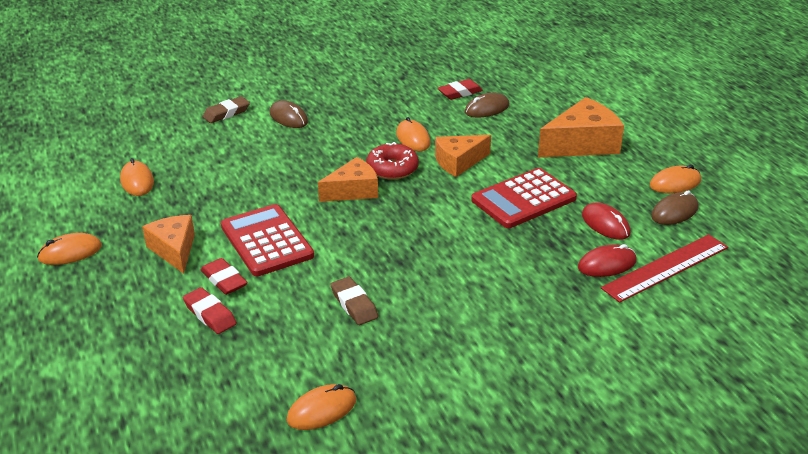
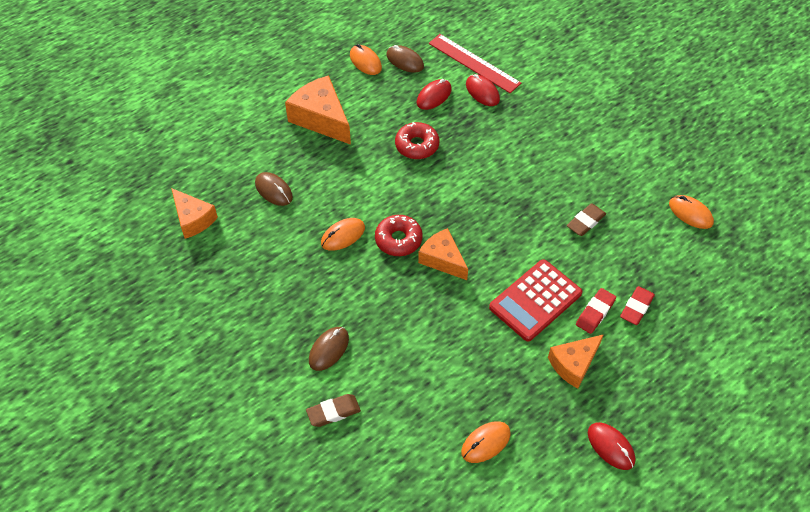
camera: 105 degrees left, 20 degrees up
(70, 252) = (610, 446): orange mouse -> red mouse
(226, 113) = (333, 412): brown eraser -> brown eraser turned 60 degrees counterclockwise
(458, 162) = (374, 195): orange cheese -> orange cheese (193, 219)
(460, 93) = (245, 216): red eraser -> none
(523, 199) = (417, 145): red calculator -> red donut

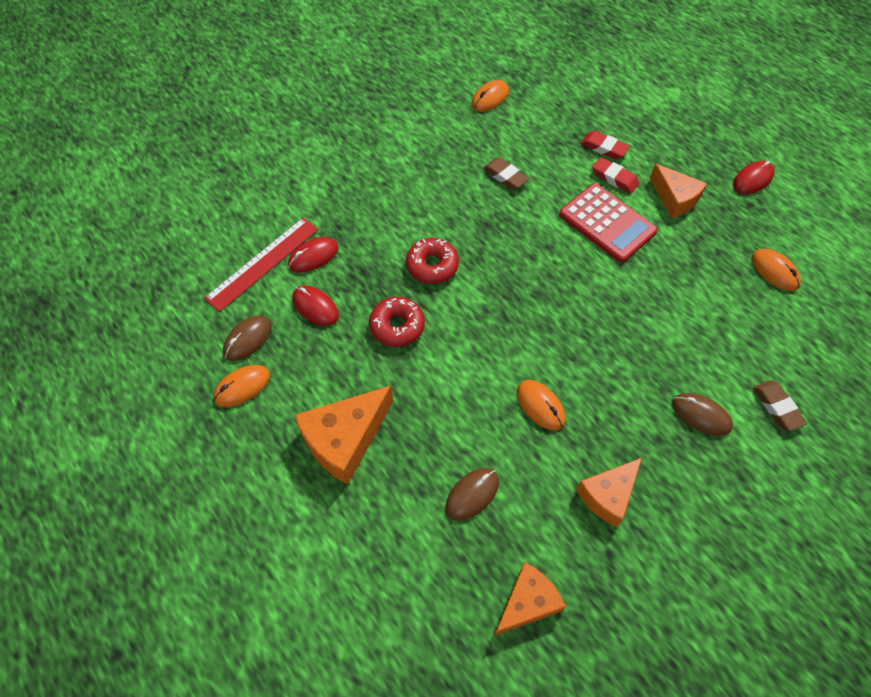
camera: 90 degrees left, 5 degrees up
(398, 240) = (541, 345): red donut -> red donut (432, 266)
(442, 259) = (565, 302): orange cheese -> orange cheese (607, 495)

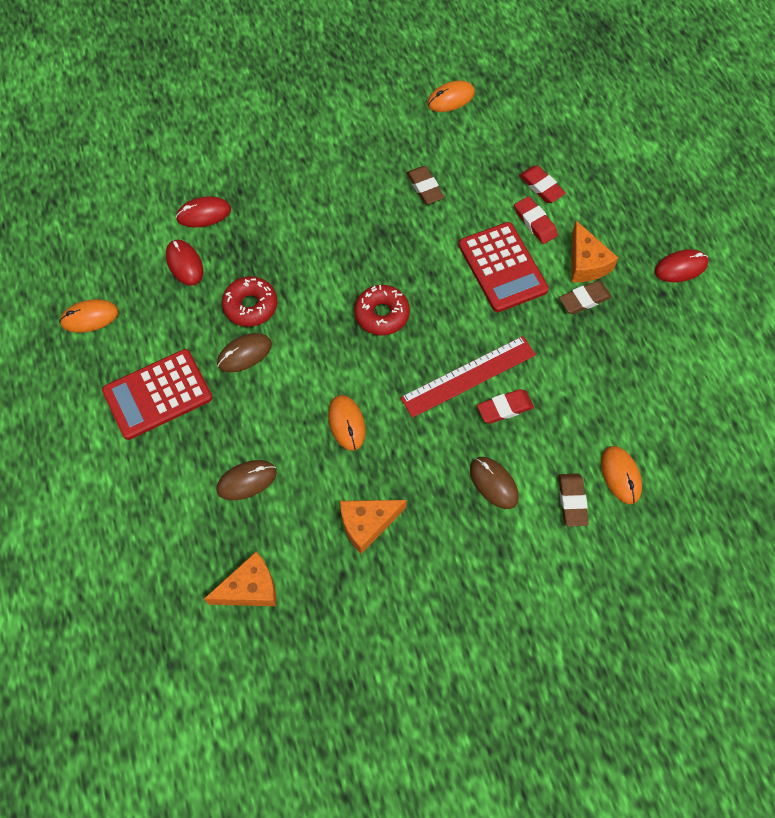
camera: 20 degrees right, 5 degrees up
(248, 339) = (112, 275): brown mouse -> brown mouse (244, 354)
(262, 263) = (155, 206): red ruler -> red ruler (468, 376)
(344, 440) = (158, 394): orange cheese -> red calculator
(432, 266) = (310, 257): red donut -> red donut (382, 314)
(674, 344) = (504, 408): none -> red eraser
(690, 229) = (584, 300): none -> brown eraser
(774, 271) = (648, 370): orange mouse -> orange mouse (620, 475)

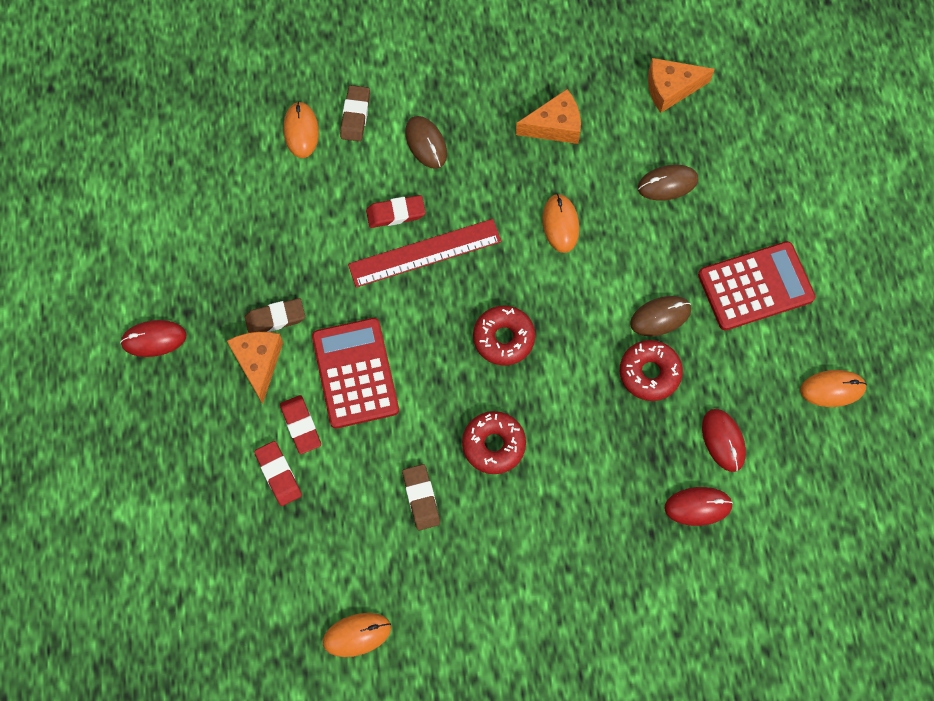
camera: 170 degrees left, 5 degrees up
(375, 232) = (493, 445): none -> red donut

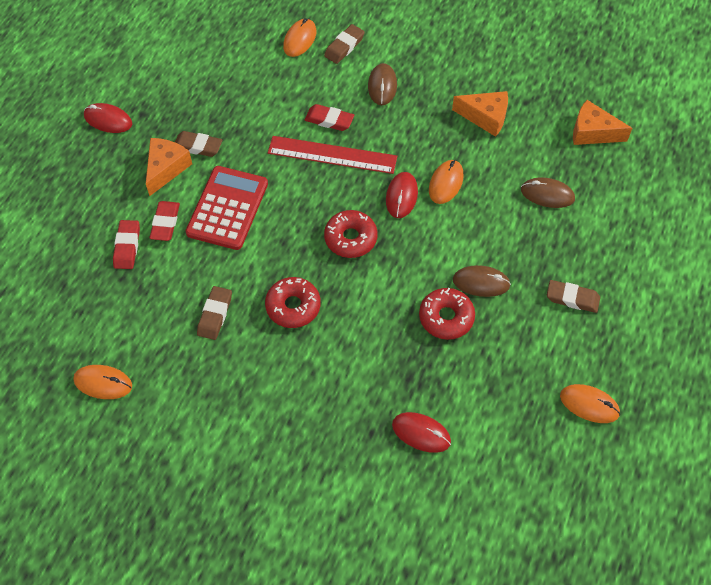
camera: 30 degrees right, 10 degrees down
(723, 440) = (473, 395): red mouse -> red mouse (401, 196)
(755, 286) = (572, 298): red calculator -> brown eraser

